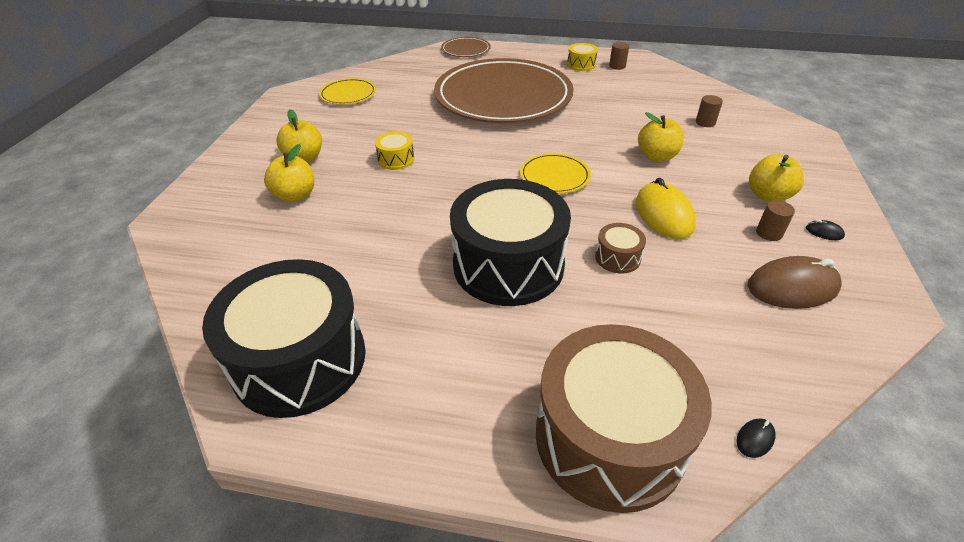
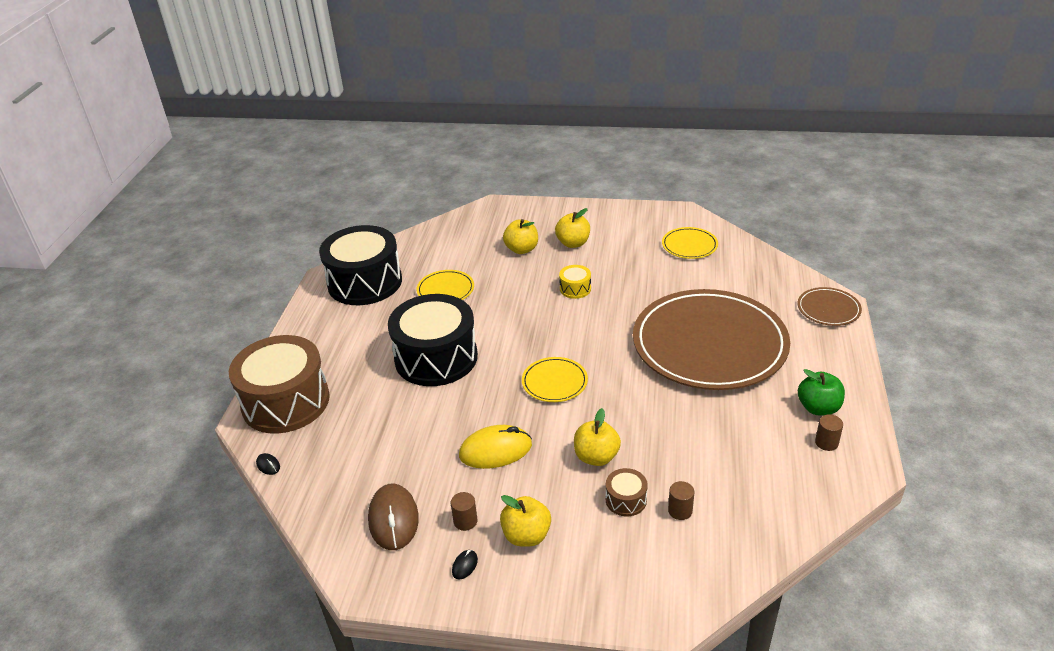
camera: 90 degrees right, 5 degrees down
(359, 262) = (445, 290): none -> yellow plate
(581, 65) = (818, 408): yellow drum -> green apple
(617, 257) = (439, 416): brown drum -> brown drum (626, 500)

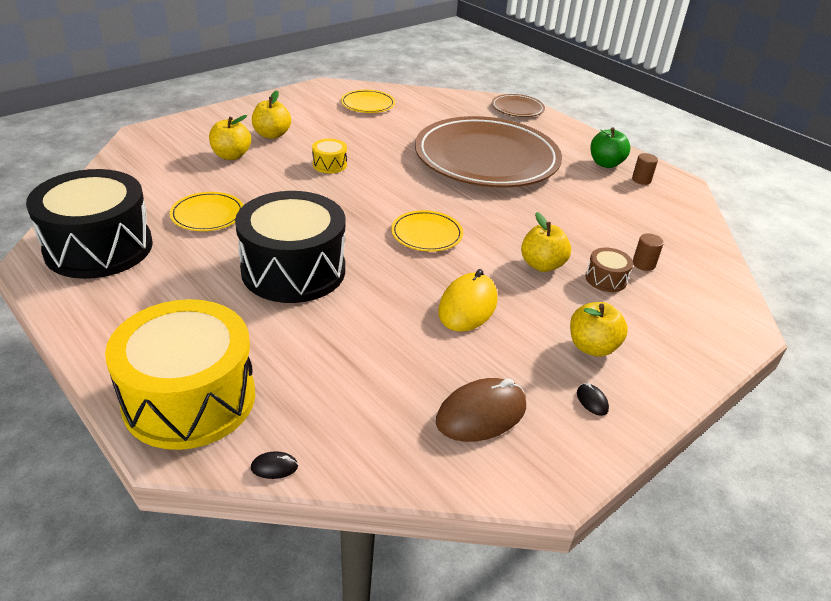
camera: 55 degrees left, 0 degrees up
(286, 402) = (189, 398): brown drum -> yellow drum
(393, 519) = (481, 414): brown mouse -> brown mouse turned 60 degrees counterclockwise
(465, 521) = (536, 370): brown cylinder -> none

